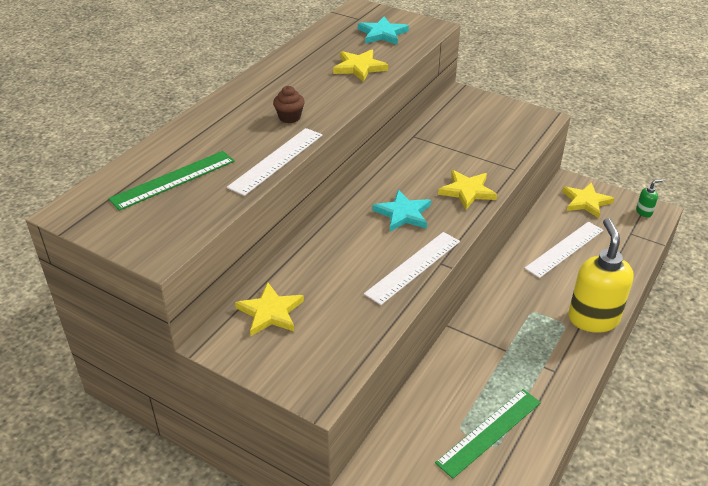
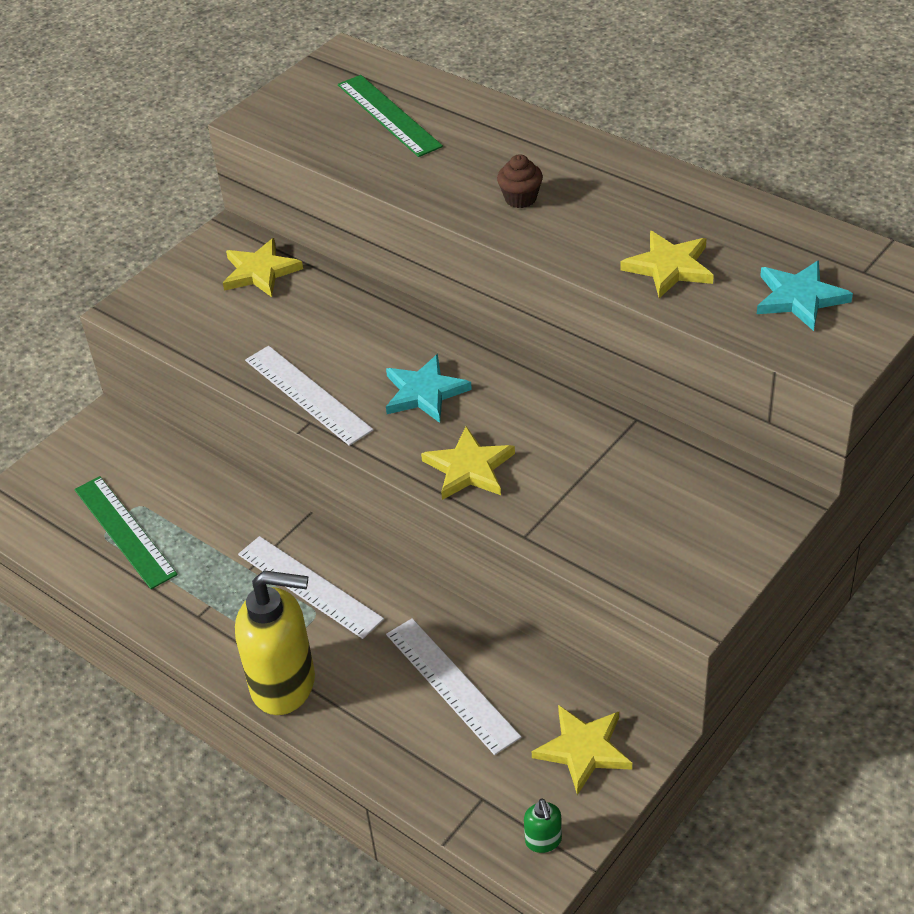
camera: 100 degrees right, 5 degrees up
(276, 160) = (413, 190): white ruler -> white ruler (309, 586)

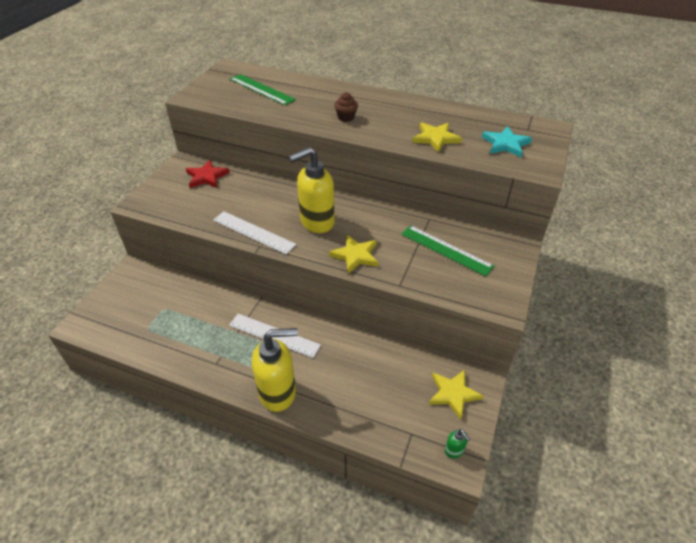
camera: 20 degrees left, 0 degrees up
(124, 531) = (159, 324): green ruler -> green ruler (446, 250)
(260, 271) = (206, 177): yellow star -> red star
(424, 392) = (316, 222): turquoise star -> yellow soap dispenser
(451, 685) = (370, 373): white ruler -> none

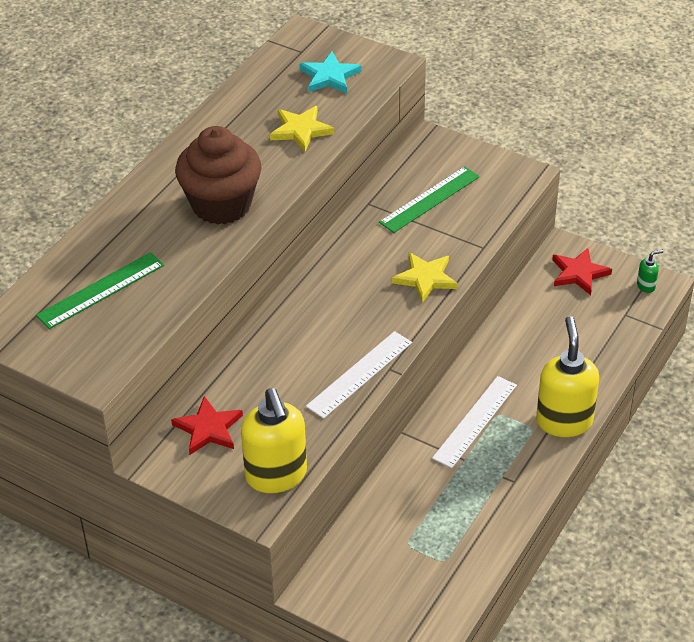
camera: 80 degrees left, 0 degrees up
(316, 222) = (351, 309): yellow soap dispenser -> yellow soap dispenser (276, 476)
(346, 117) = (221, 205): brown cupcake -> brown cupcake, size x2.43
(453, 394) = (579, 273): yellow star -> red star

